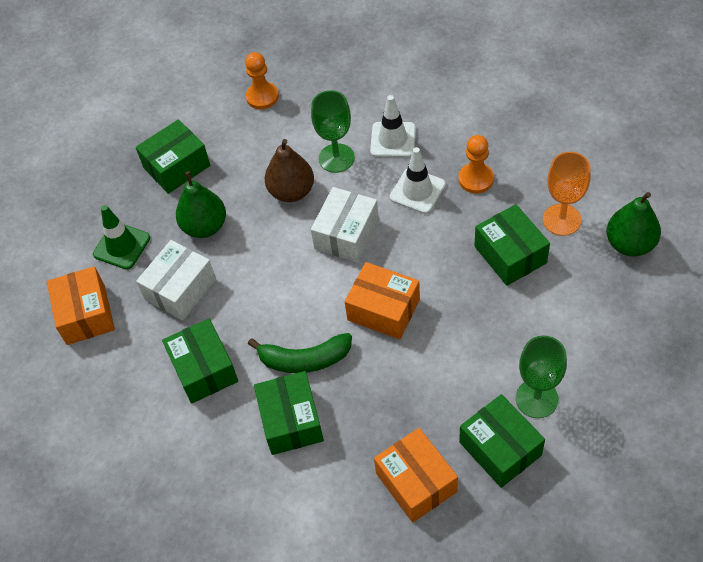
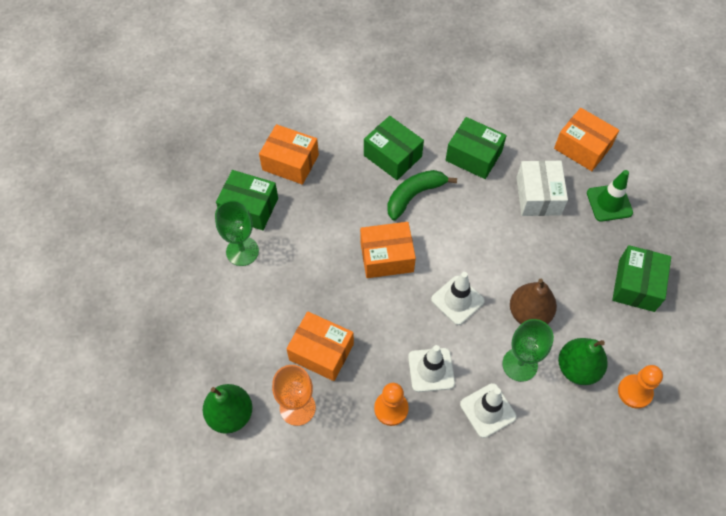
camera: 140 degrees right, 5 degrees up
(205, 226) = (566, 249): green pear -> green pear (577, 368)
(346, 234) = (457, 300): white box -> white traffic cone
(510, 254) = (321, 352): green box -> orange box

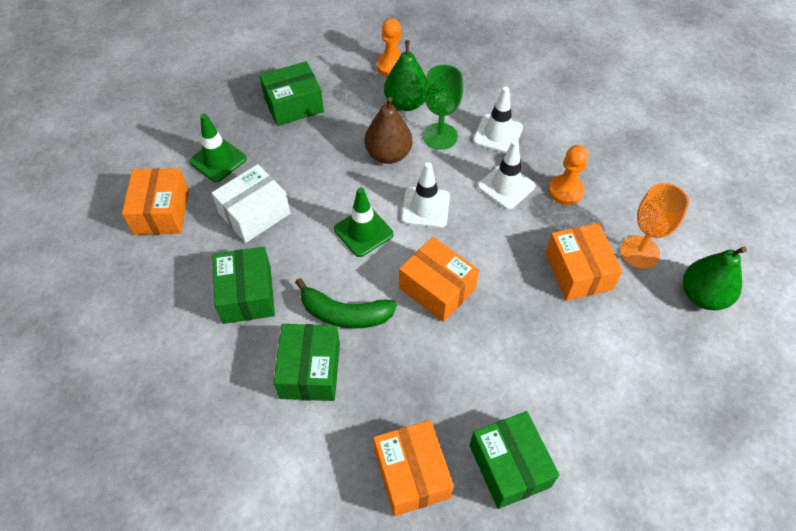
camera: 130 degrees left, 5 degrees down
(242, 251) = (563, 425): green goblet -> none
(469, 247) = (363, 232): none -> green traffic cone

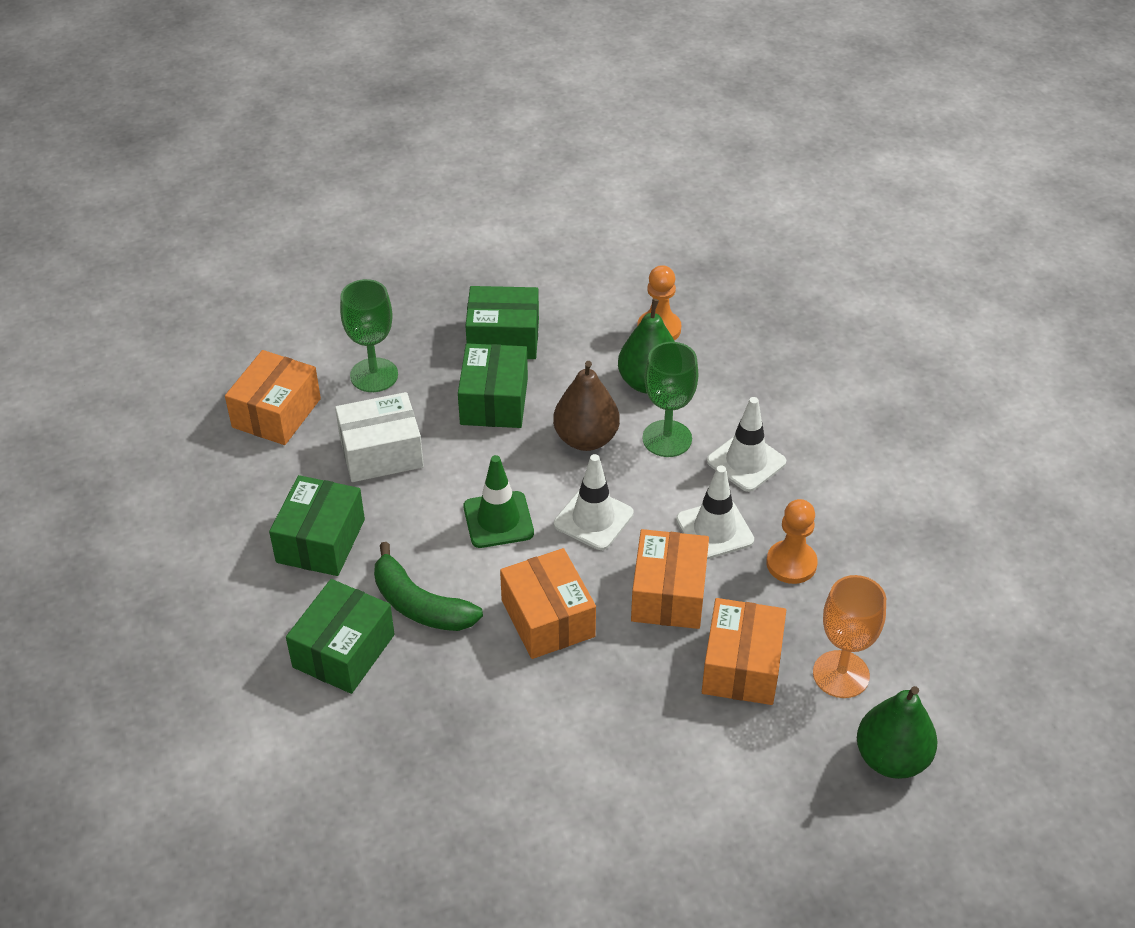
camera: 25 degrees right, 10 degrees down
(218, 160) = (374, 375): green traffic cone -> green goblet
(412, 474) = (392, 806): orange box -> orange box (669, 594)
(509, 466) = (510, 846): green box -> green box (494, 401)

